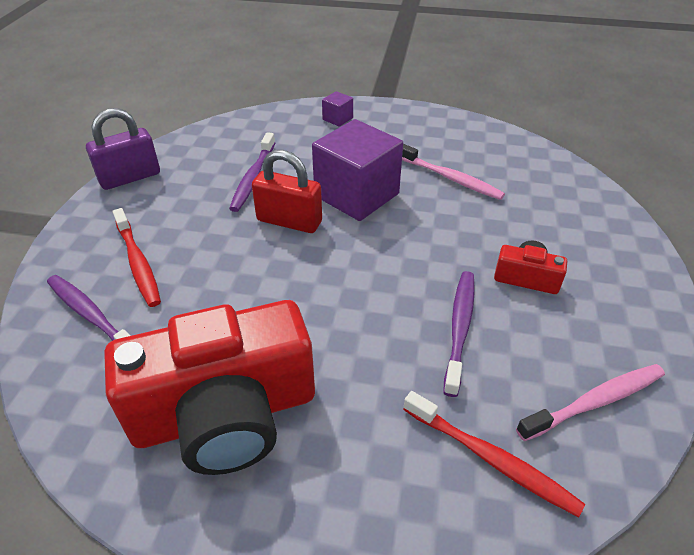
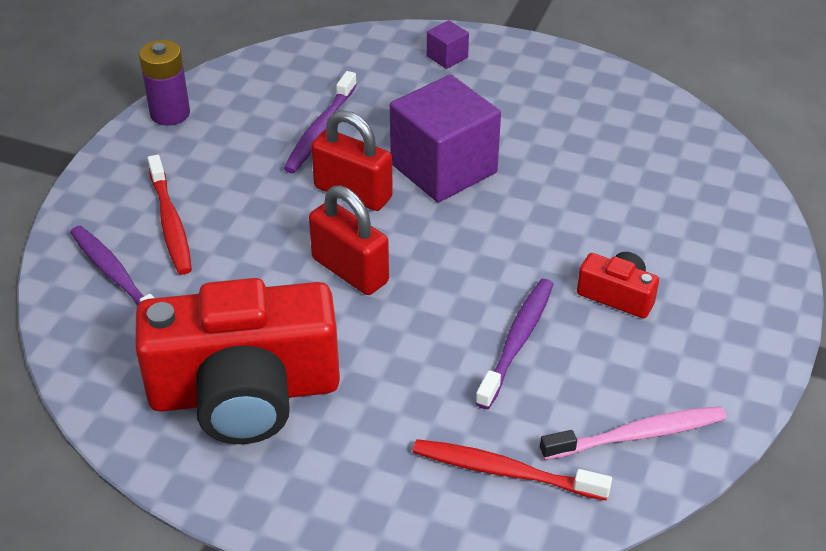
camera: 10 degrees right, 0 degrees up
(130, 177) = (170, 113): purple padlock -> purple battery
(300, 285) = (350, 270): none -> red padlock
(450, 178) = (570, 159): pink toothbrush -> none
(491, 459) = (504, 471): red toothbrush -> red toothbrush turned 150 degrees clockwise

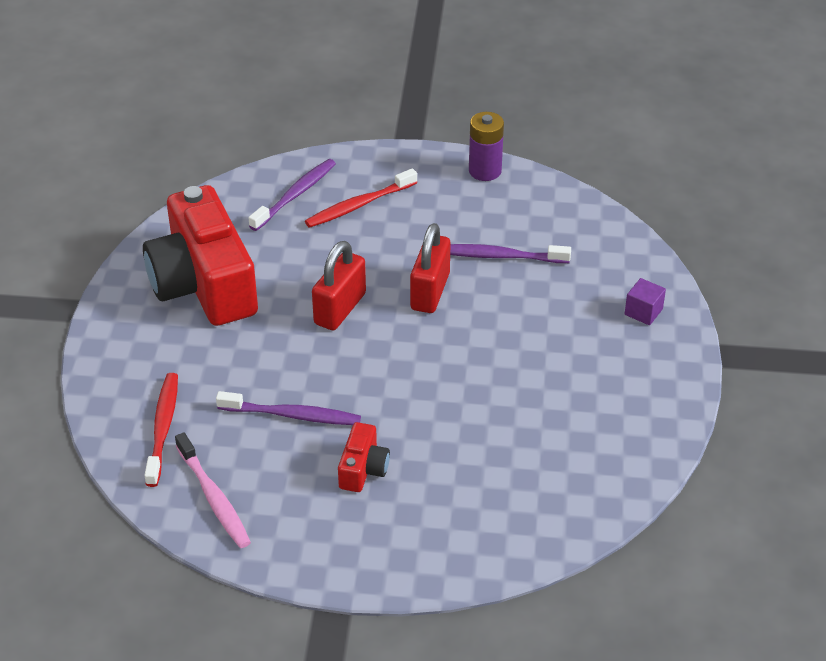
camera: 75 degrees right, 0 degrees up
(443, 168) = (482, 338): purple cube -> none

